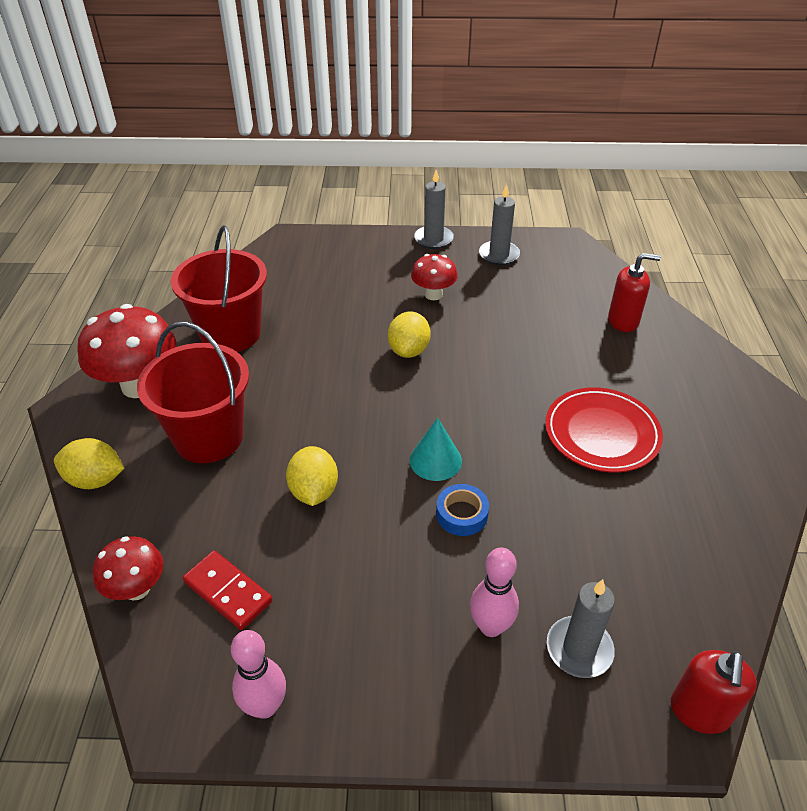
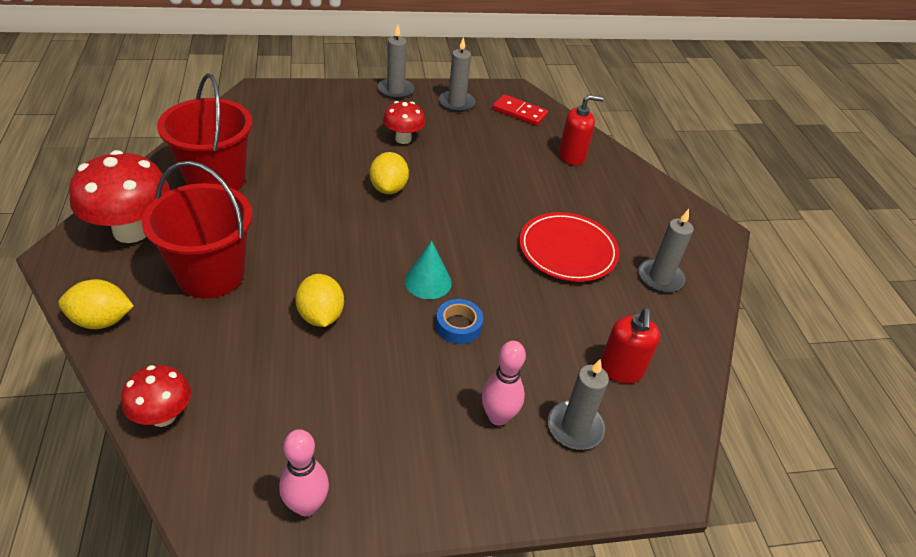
camera: 15 degrees left, 0 degrees up
(228, 591) = (254, 410): red domino -> red domino (519, 112)
(700, 711) = (678, 466): red soap dispenser -> red soap dispenser (621, 370)
(710, 474) = (660, 278): none -> grey candle

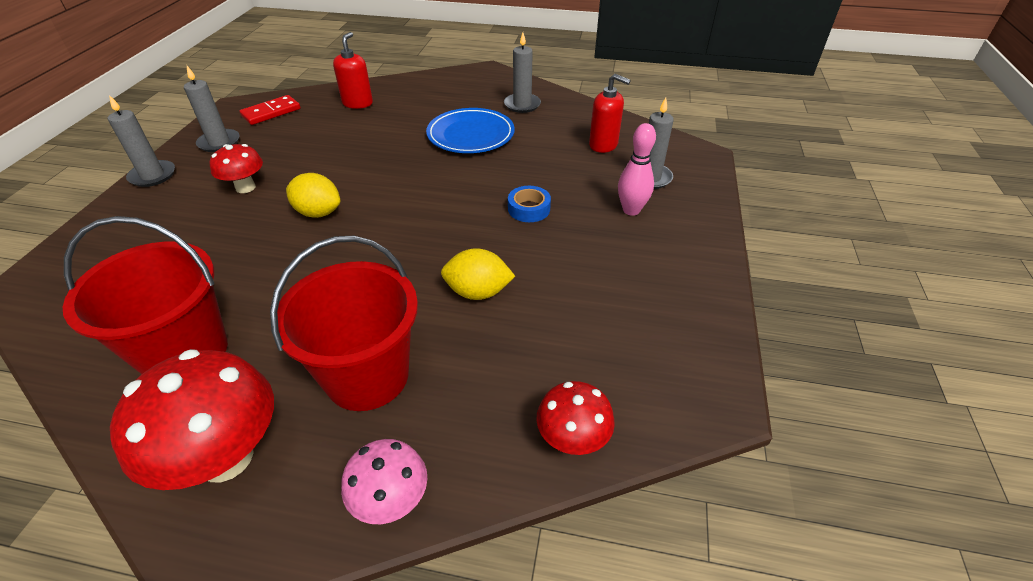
camera: 65 degrees left, 0 degrees up
(102, 320) = (391, 501): yellow lemon -> pink mushroom
(306, 505) = (700, 336): pink bowling pin -> none
(428, 282) = (467, 215): turquoise cone -> none
(567, 250) = (470, 135): red plate -> blue plate

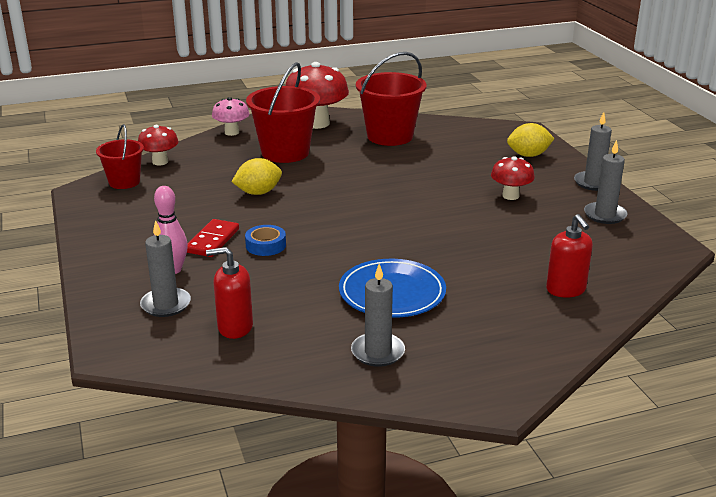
camera: 150 degrees right, 15 degrees down
(271, 112) = (626, 252): red domino -> red domino (213, 241)
(318, 213) = (427, 198): yellow lemon -> yellow lemon (528, 155)
(648, 397) = (124, 182): none -> red bucket

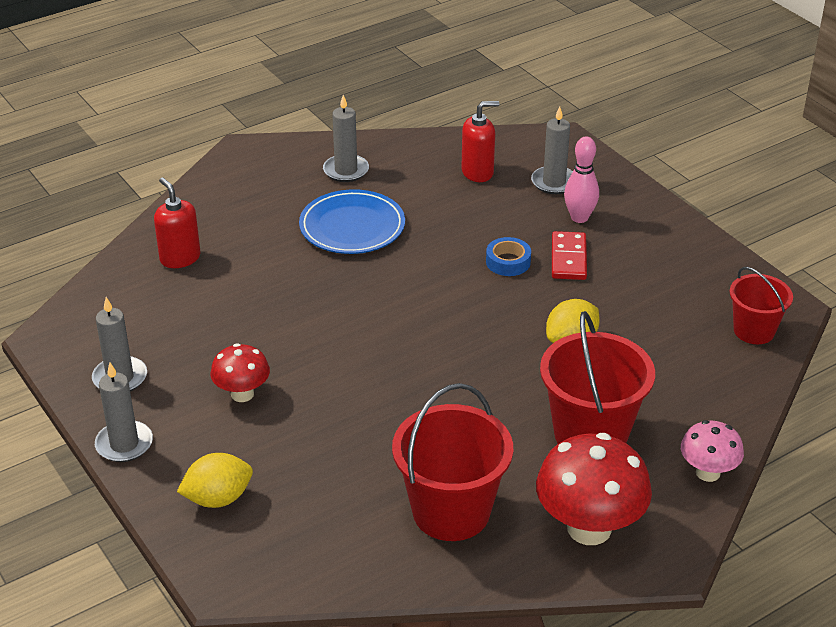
camera: 165 degrees right, 10 degrees up
(160, 162) = (748, 379): red mushroom -> none

